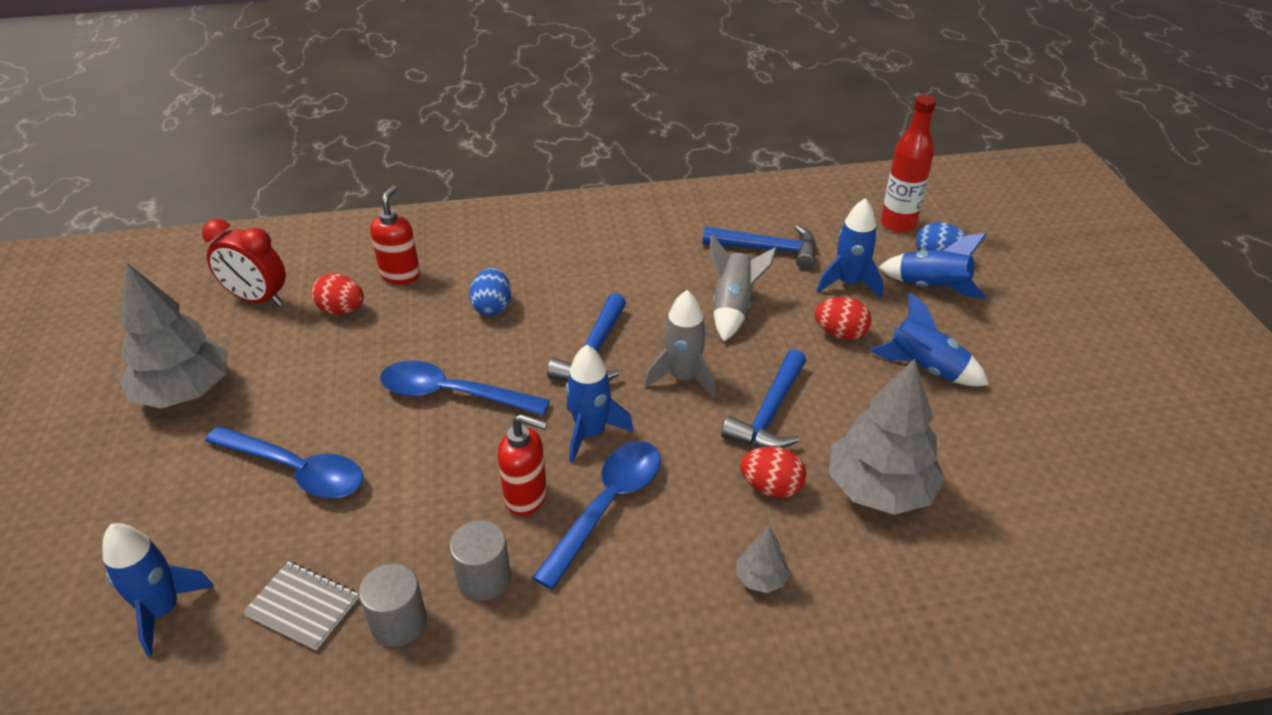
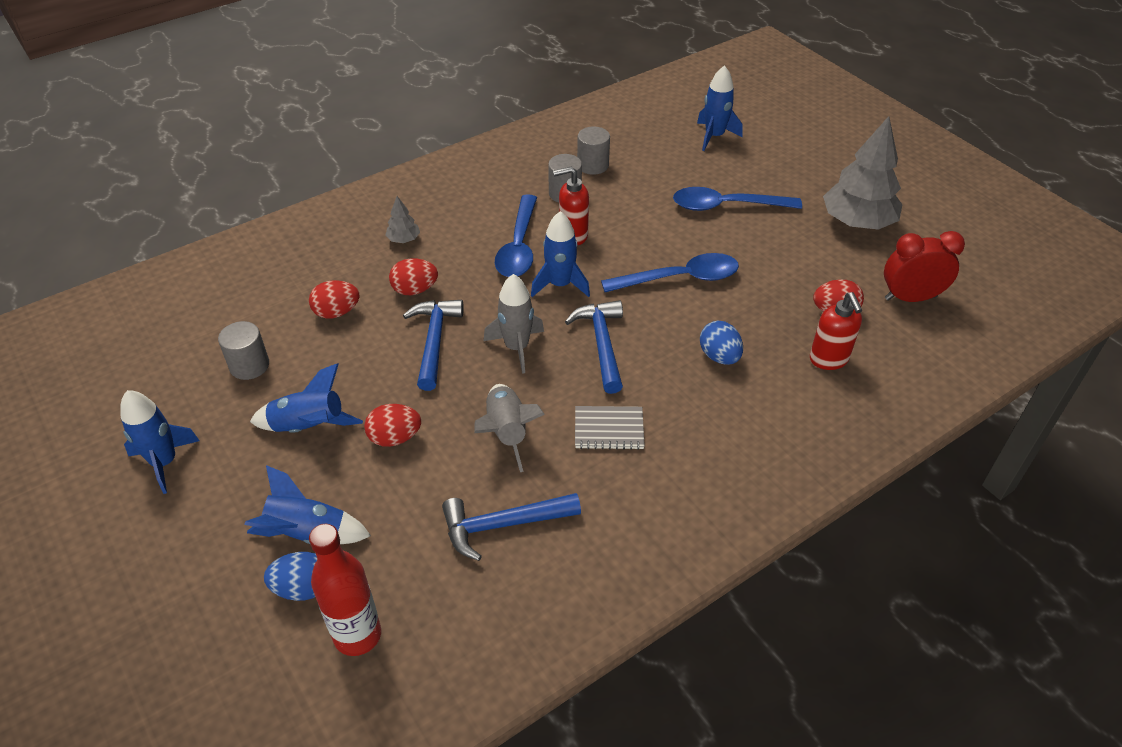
camera: 155 degrees right, 5 degrees up
(303, 607) = (648, 157): grey notebook -> grey notebook (609, 429)
(849, 283) = (400, 507): blue rocket -> blue rocket (164, 462)
(879, 489) = (337, 312): grey tree -> red egg
(993, 454) = (249, 365): none -> grey cylinder

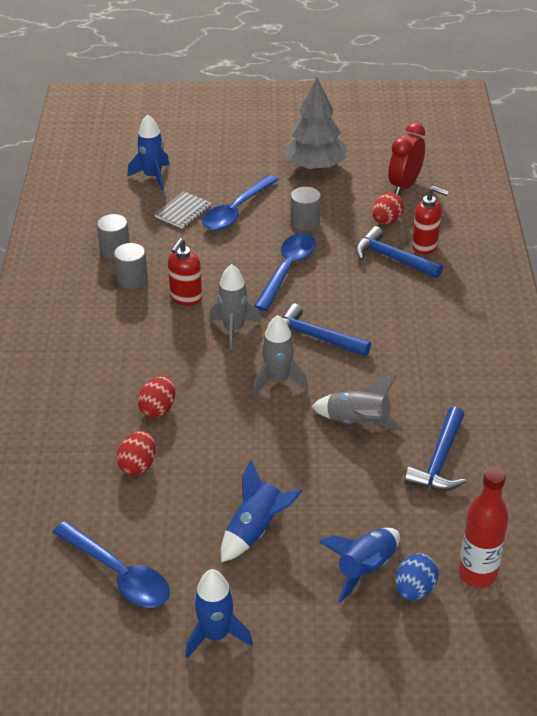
camera: 55 degrees left, 5 degrees down
(249, 365) = (150, 543): grey cylinder -> grey cylinder (305, 222)
(395, 438) = (311, 484): red egg -> none
(404, 239) = (88, 391): grey tree -> none
(434, 341) = (228, 422): blue hammer -> blue hammer (392, 258)
(519, 246) = (168, 331): blue spoon -> blue spoon (119, 574)
(560, 285) = (233, 329): blue rocket -> grey rocket
(609, 429) = (398, 372): grey notebook -> grey notebook (183, 211)
(719, 356) = (379, 290): blue egg -> none

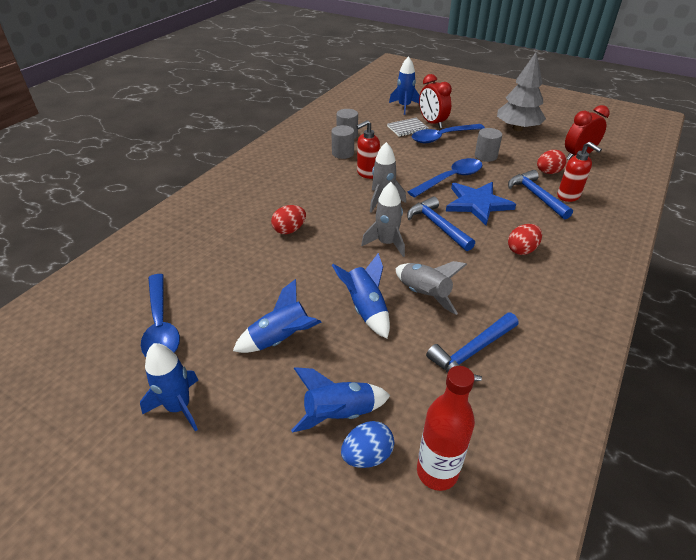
camera: 30 degrees right, 0 degrees up
(138, 465) = (243, 259): red egg -> red egg (522, 250)
(208, 192) = (432, 123): none -> red clock
(313, 462) = (366, 309): none -> blue rocket
(338, 292) = (477, 204): none -> blue star

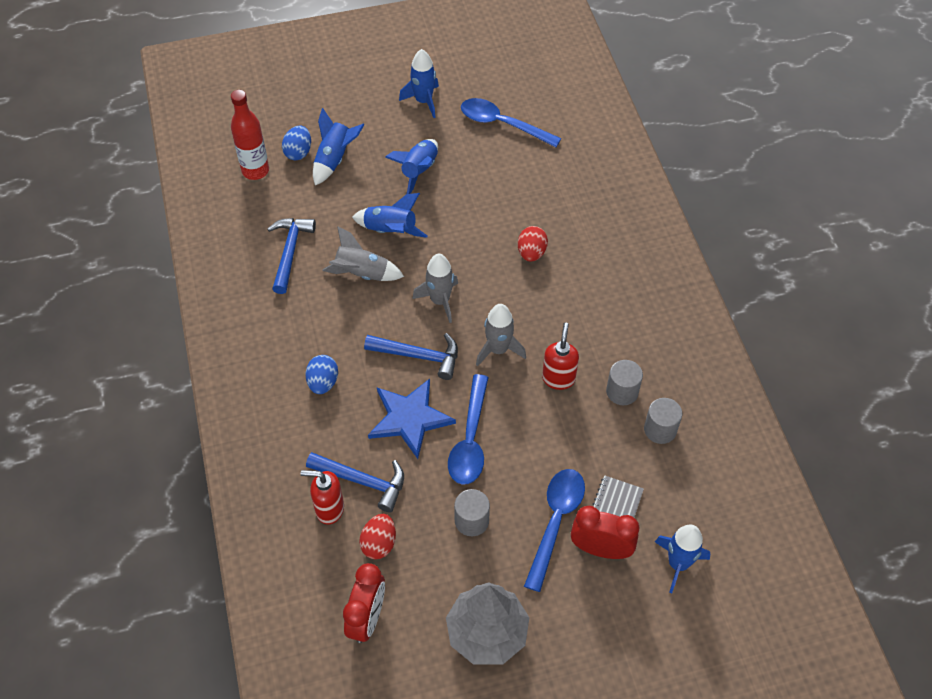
camera: 135 degrees right, 15 degrees up
(522, 250) = (323, 382): red egg -> blue egg

